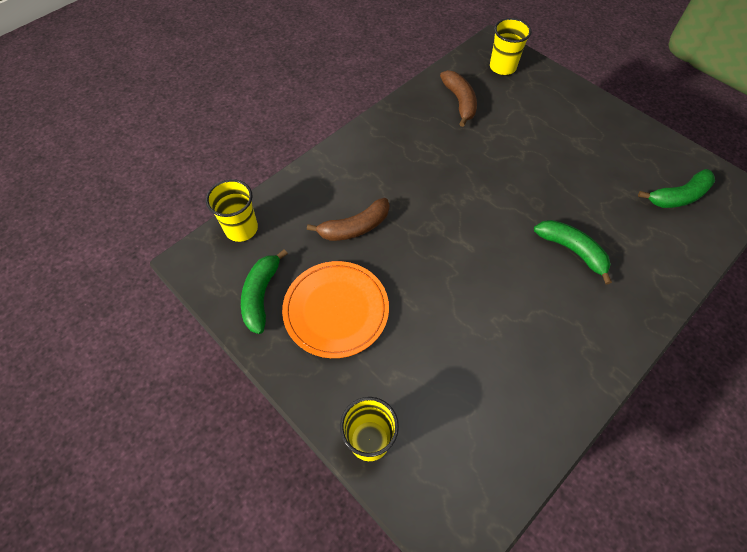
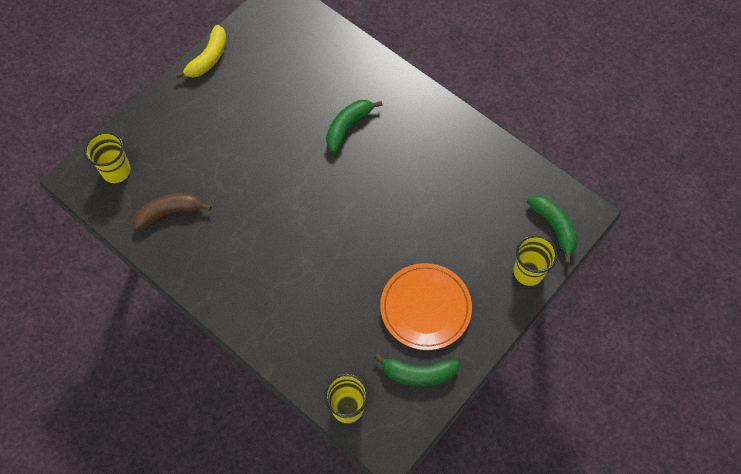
camera: 95 degrees left, 5 degrees up
(355, 227) = (338, 301): brown banana -> none
(642, 130) = (208, 58): none -> yellow banana
(678, 196) = (286, 44): green banana -> green banana (554, 227)

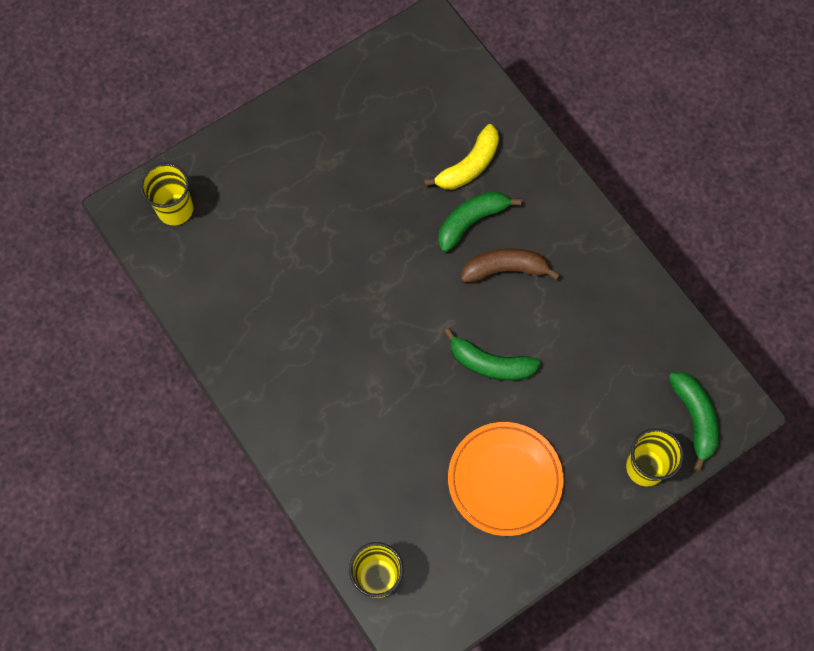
camera: 15 degrees right, 5 degrees up
(169, 212) = (226, 279): brown banana -> brown banana (505, 269)
(208, 58) = (321, 89): yellow banana -> yellow banana (469, 166)
(418, 374) = (473, 559): green banana -> green banana (490, 364)

